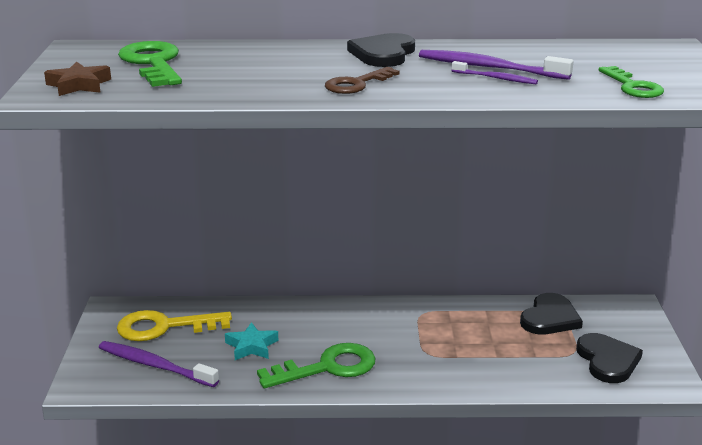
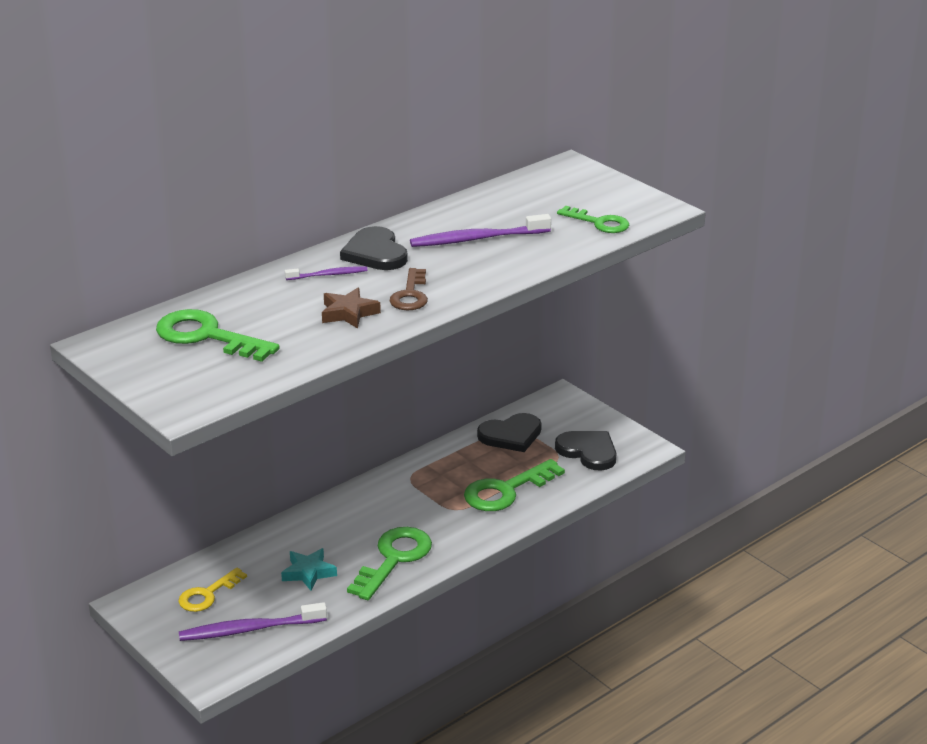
camera: 40 degrees left, 5 degrees up
(79, 85) = (193, 384): brown star -> brown star (348, 313)
(164, 327) = (207, 594): yellow key -> yellow key, size x0.64
(490, 358) = (506, 491): none -> green key
(495, 78) = (498, 249): purple toothbrush -> purple toothbrush (328, 275)
(550, 318) = (511, 435): black heart -> black heart turned 75 degrees clockwise

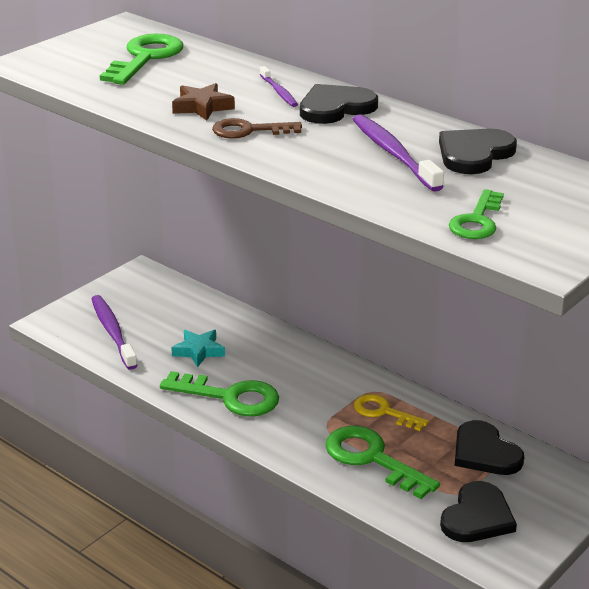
camera: 80 degrees right, 0 degrees up
(207, 594) = (158, 304): yellow key -> yellow key (383, 412)
(487, 209) = (474, 154): none -> black heart

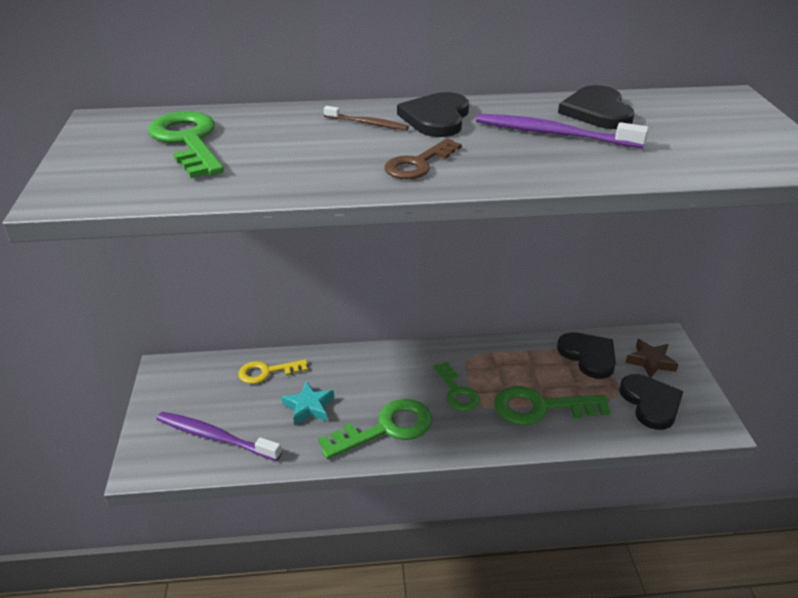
camera: 45 degrees left, 5 degrees up
(202, 107) = (336, 162): brown star -> brown star (650, 362)
(278, 92) = (367, 123): purple toothbrush -> brown toothbrush
(383, 412) = (496, 368): yellow key -> yellow key (267, 372)
(477, 221) = (713, 156): green key -> green key (457, 392)
(484, 452) = (588, 356): black heart -> black heart turned 135 degrees counterclockwise

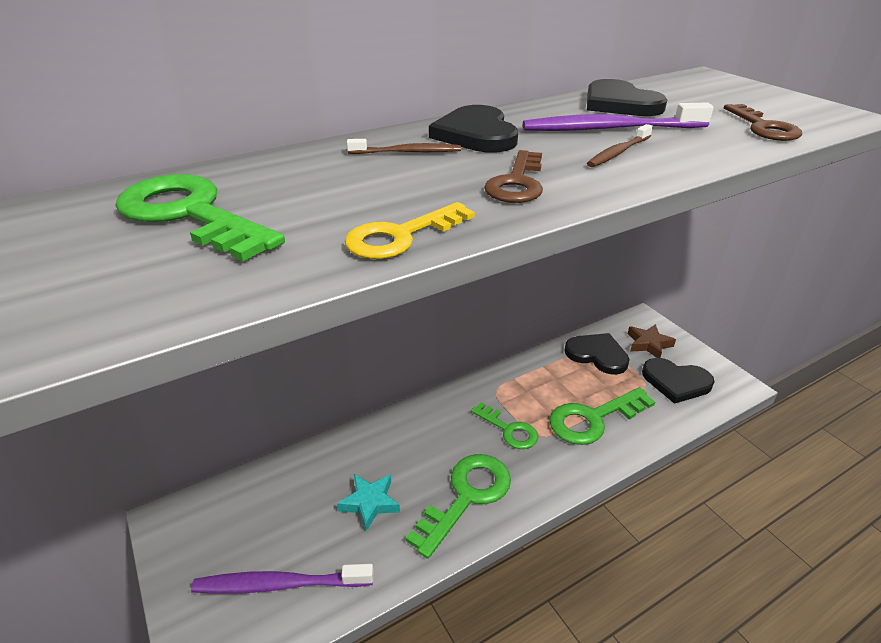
camera: 25 degrees left, 0 degrees up
(267, 372) = (298, 478): yellow key -> yellow key (400, 236)
(531, 156) = (618, 152): none -> brown toothbrush
(651, 403) = (676, 382): black heart -> black heart turned 150 degrees clockwise
(699, 159) = (763, 127): none -> brown key

